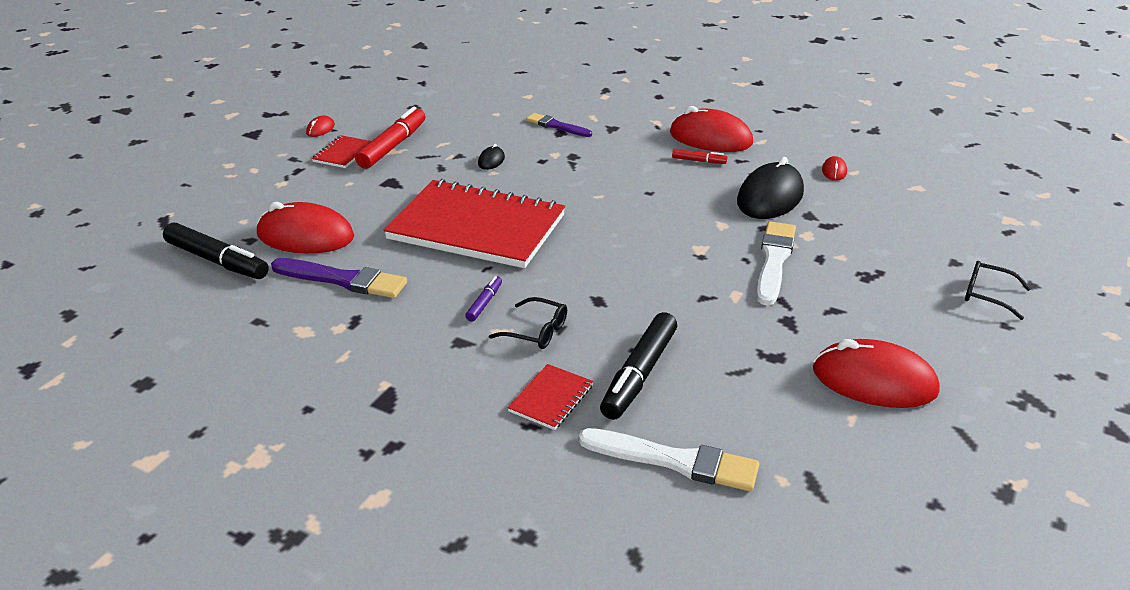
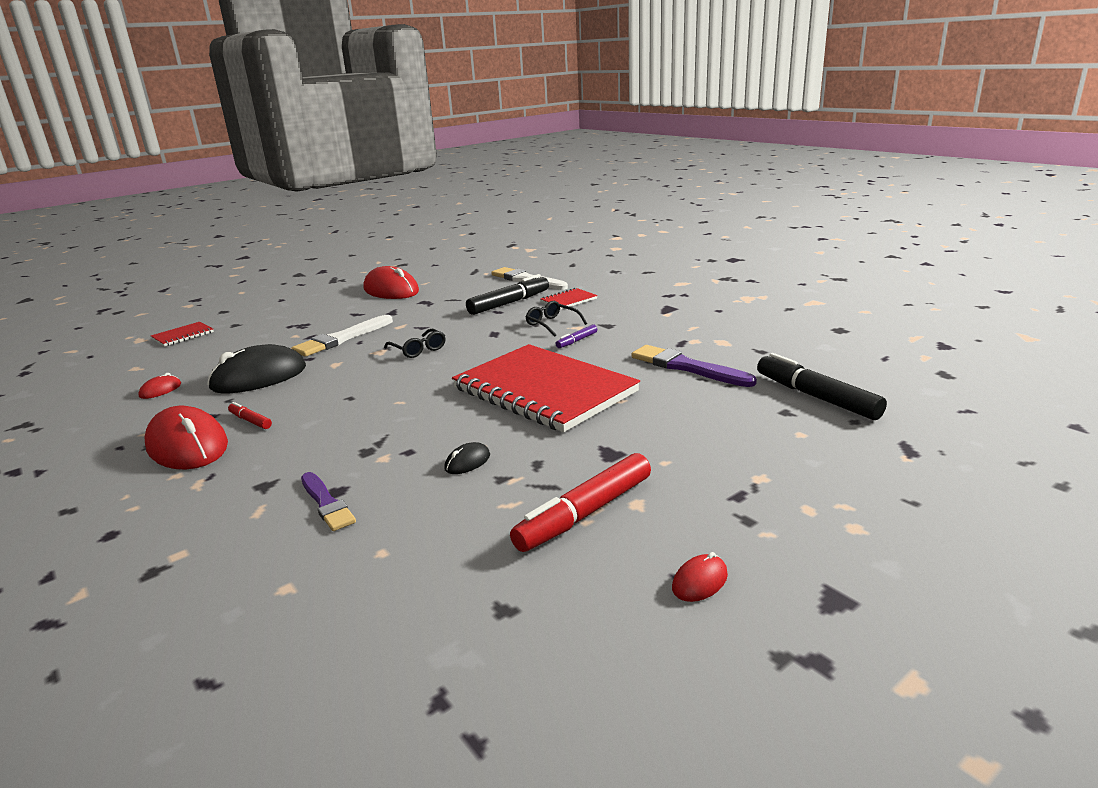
camera: 155 degrees left, 10 degrees down
(305, 236) = (723, 407): red mouse -> none
(343, 153) = (665, 514): red notebook -> red notebook (183, 336)
(988, 295) = (258, 310): black glasses -> black glasses (418, 349)

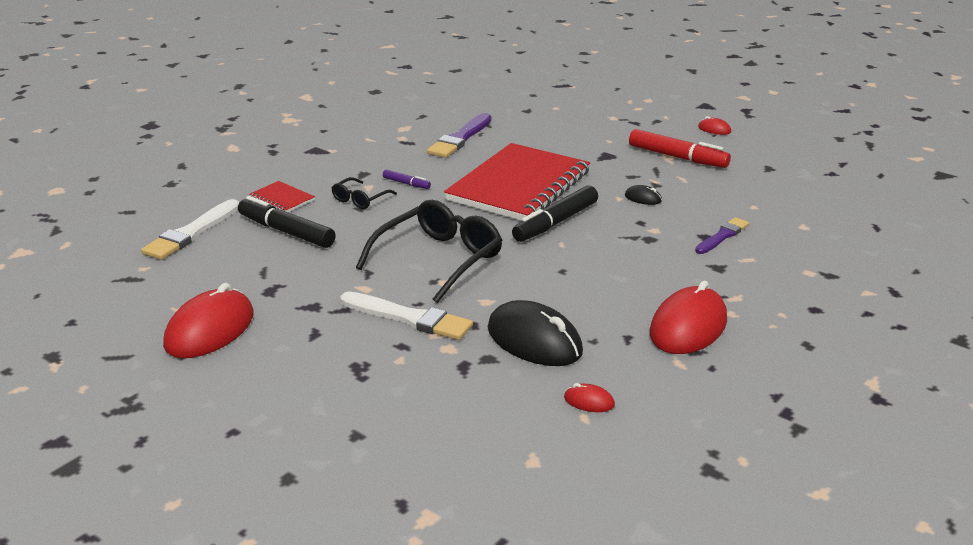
camera: 105 degrees left, 5 degrees up
(183, 336) = (407, 472): red notebook -> none
(250, 421) = (629, 310): red marker -> none
(418, 349) = (438, 260): black glasses -> black glasses, size x2.02
(816, 397) = (501, 102): black marker -> black marker (555, 223)

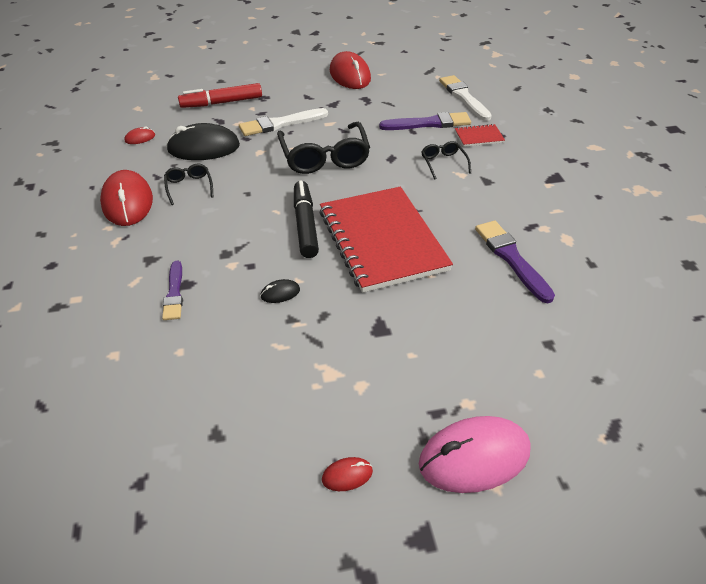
camera: 130 degrees right, 15 degrees up
(286, 232) = (428, 123): black marker -> purple brush
(406, 183) = (448, 191): purple marker -> none
(608, 307) = (189, 187): none -> black glasses
(643, 107) = (474, 457): none -> pink mouse
(677, 157) = (320, 378): red marker -> red marker (222, 103)

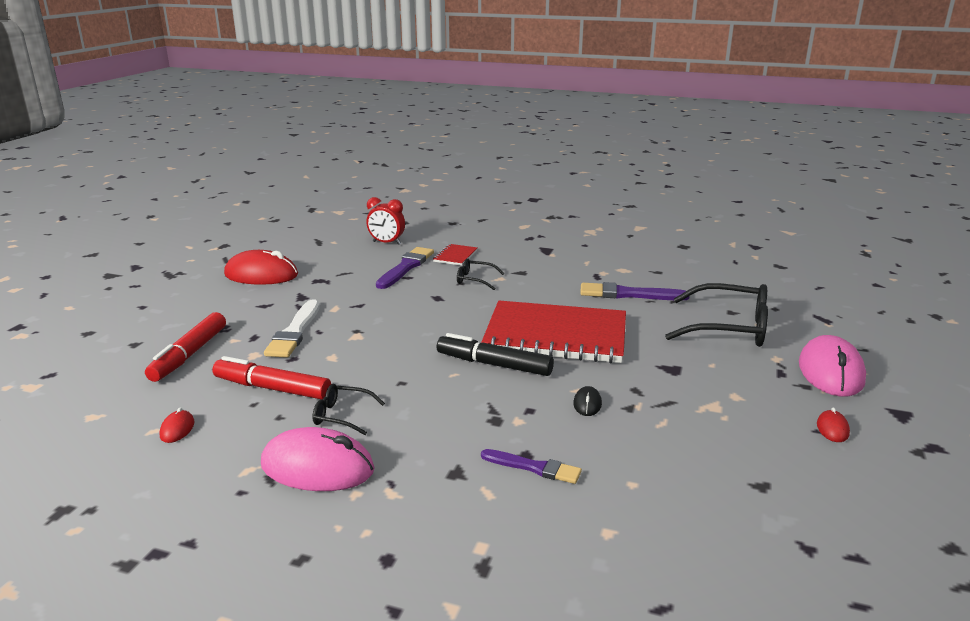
camera: 60 degrees left, 20 degrees down
(127, 202) = (317, 467): red mouse -> pink mouse
(204, 148) = (272, 388): black mouse -> red marker
(324, 157) = (392, 326): black glasses -> black glasses (728, 328)
(464, 97) = (386, 243): white brush -> red clock

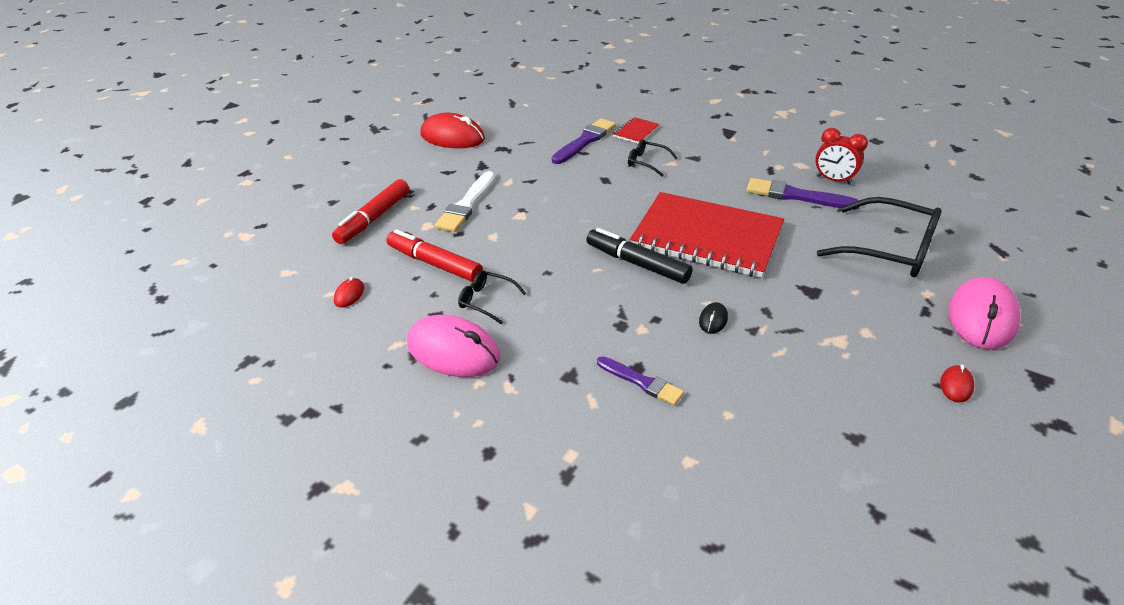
camera: 15 degrees right, 15 degrees up
(386, 243) = (574, 110): red clock -> red clock (833, 180)

